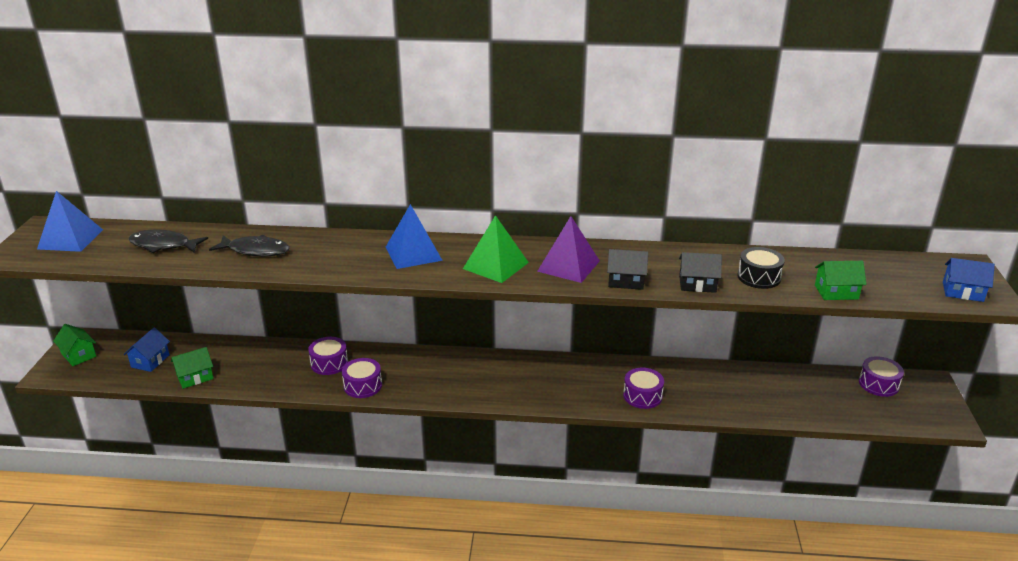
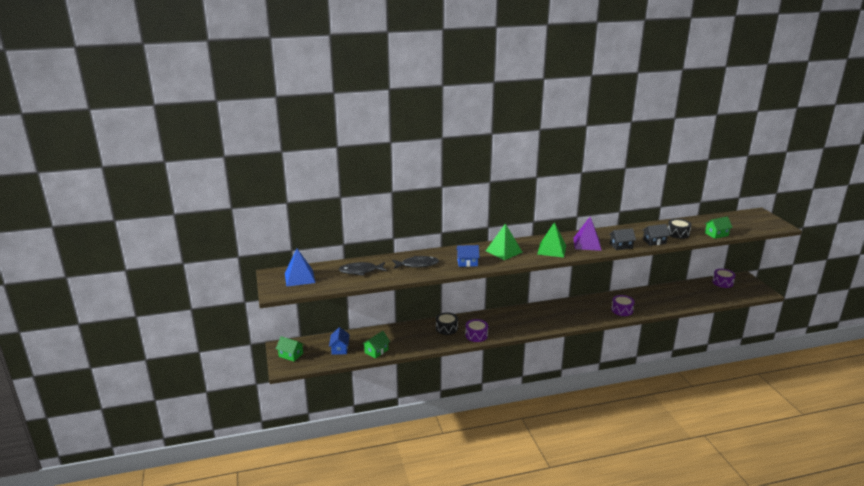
camera: 20 degrees left, 5 degrees down
(329, 363) = (446, 328): purple drum -> black drum
(413, 253) = (504, 251): blue pyramid -> green pyramid
(962, 292) = (766, 225): blue house -> blue house (467, 263)

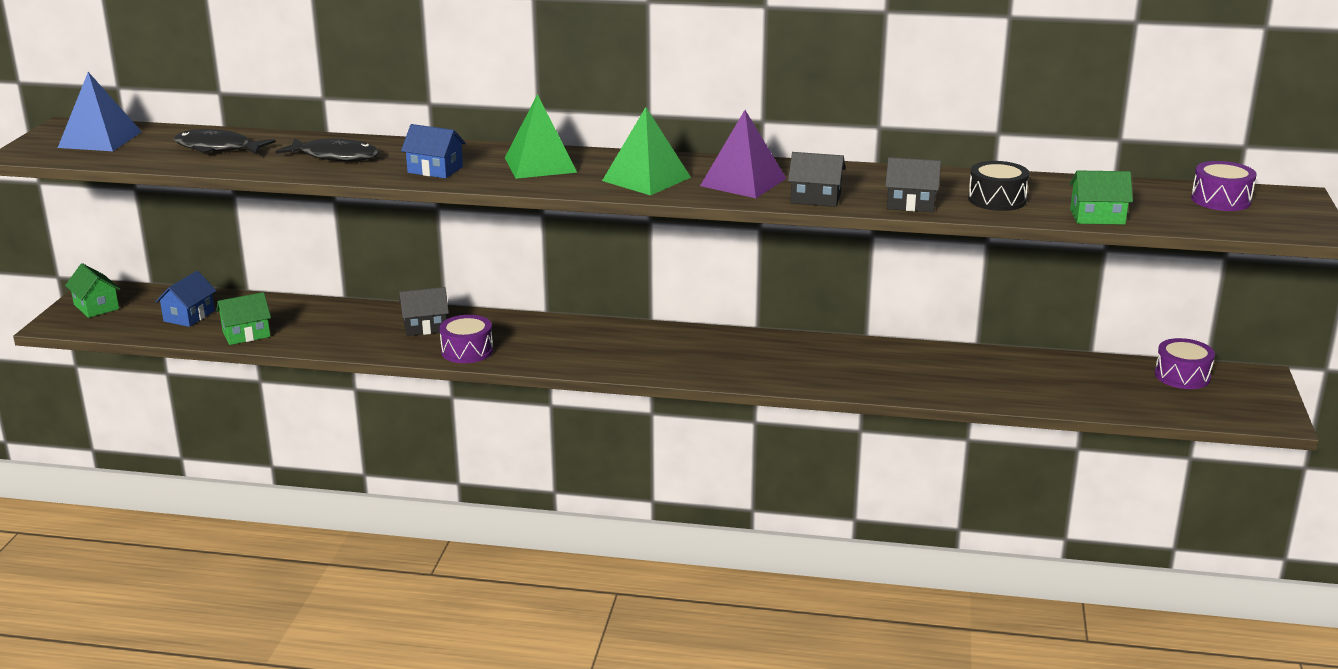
camera: 25 degrees right, 0 degrees up
(446, 328) = (425, 327): black drum -> black house
(622, 310) = (845, 375): purple drum -> purple drum (1221, 200)

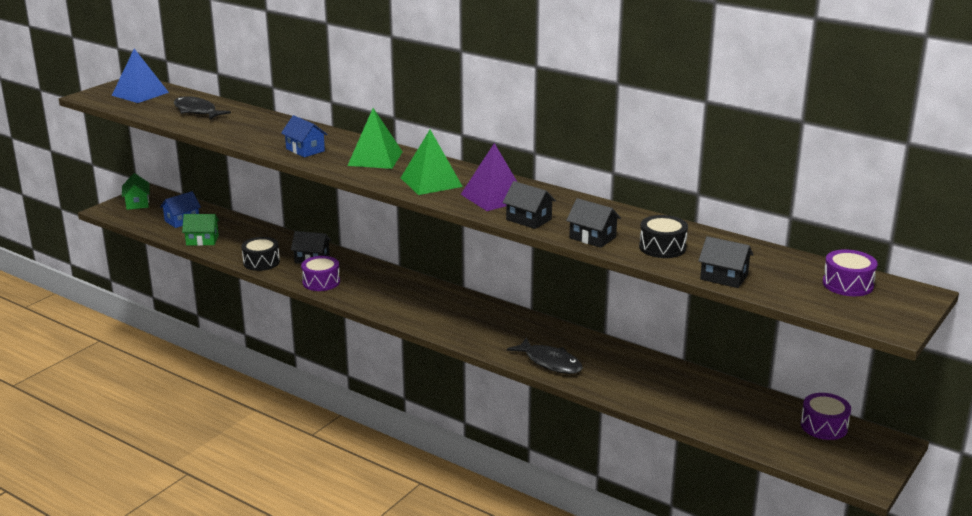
camera: 25 degrees right, 0 degrees up
(335, 157) = (257, 129): black fish -> black fish (550, 362)
(360, 344) = (261, 262): none -> black drum
(1097, 217) = (724, 277): green house -> black house

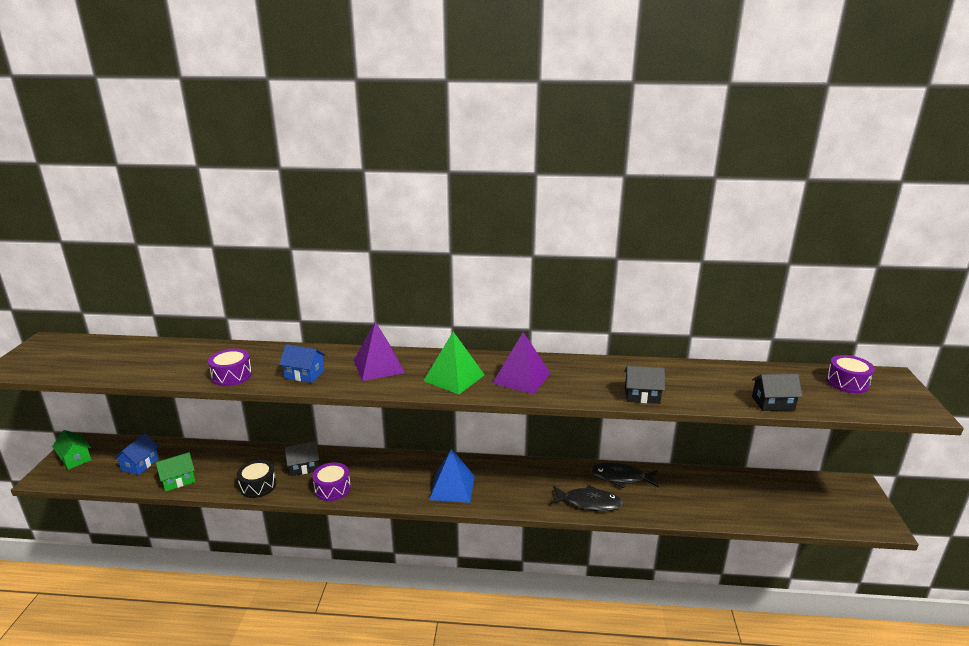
camera: 30 degrees left, 0 degrees up
(140, 94) = (66, 353): blue pyramid -> blue pyramid (452, 487)
(197, 111) = (150, 359): black fish -> black fish (621, 478)
(375, 158) = (379, 366): green pyramid -> purple pyramid
(529, 219) = (575, 392): black house -> none
(662, 247) = (699, 389): black drum -> none
(824, 426) = (809, 487): purple drum -> purple drum (232, 376)

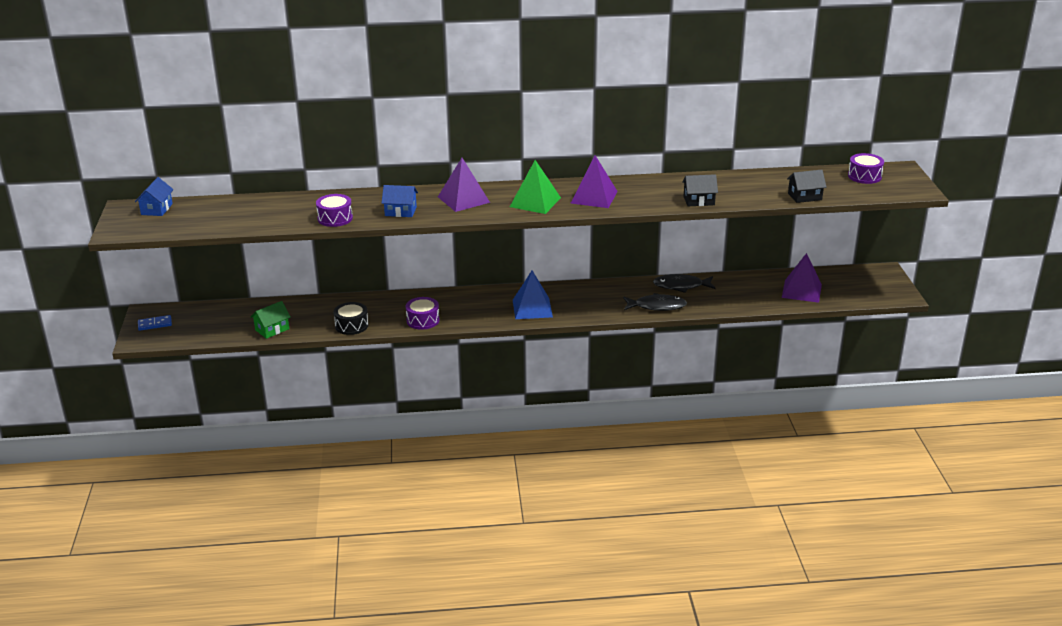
camera: 10 degrees left, 5 degrees up
(75, 459) = (155, 324): green house -> blue domino
(140, 464) = (224, 322): blue house -> blue house (157, 209)
(303, 467) = (385, 307): black house -> none
(759, 501) = (801, 291): none -> purple pyramid

